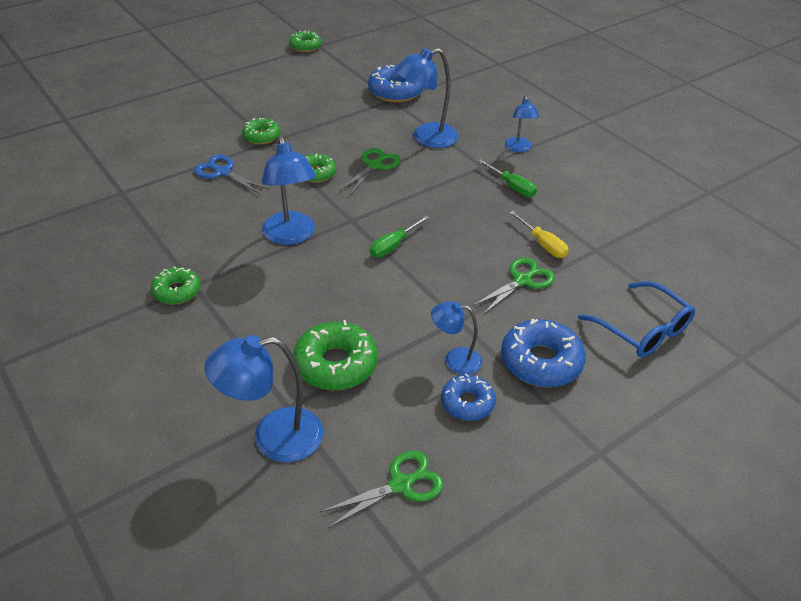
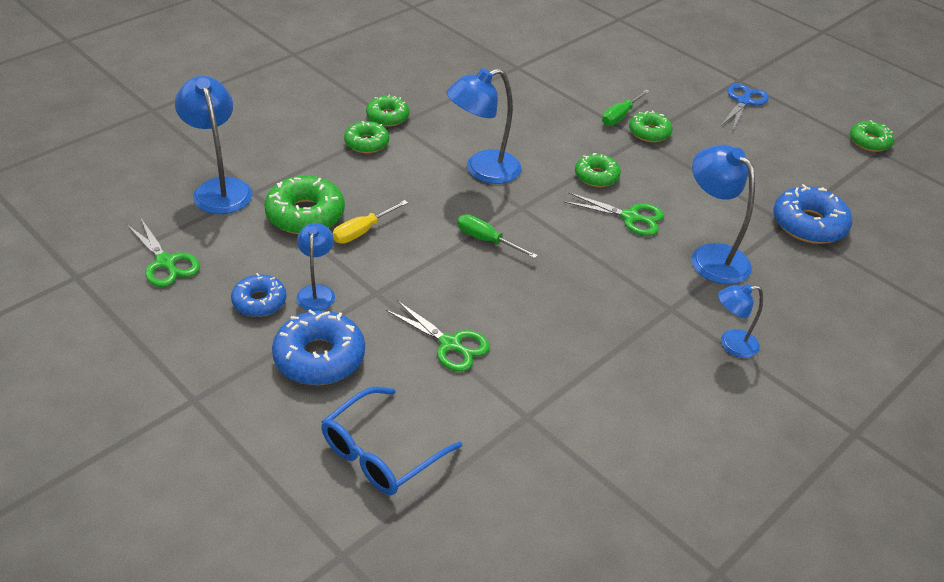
camera: 80 degrees right, 0 degrees up
(221, 311) = (366, 143): none -> green donut
(222, 172) = (572, 116): blue scissors -> blue scissors (743, 101)
(512, 187) = (636, 337): green screwdriver -> green screwdriver (620, 116)
(543, 244) = (524, 364): yellow screwdriver -> yellow screwdriver (362, 231)

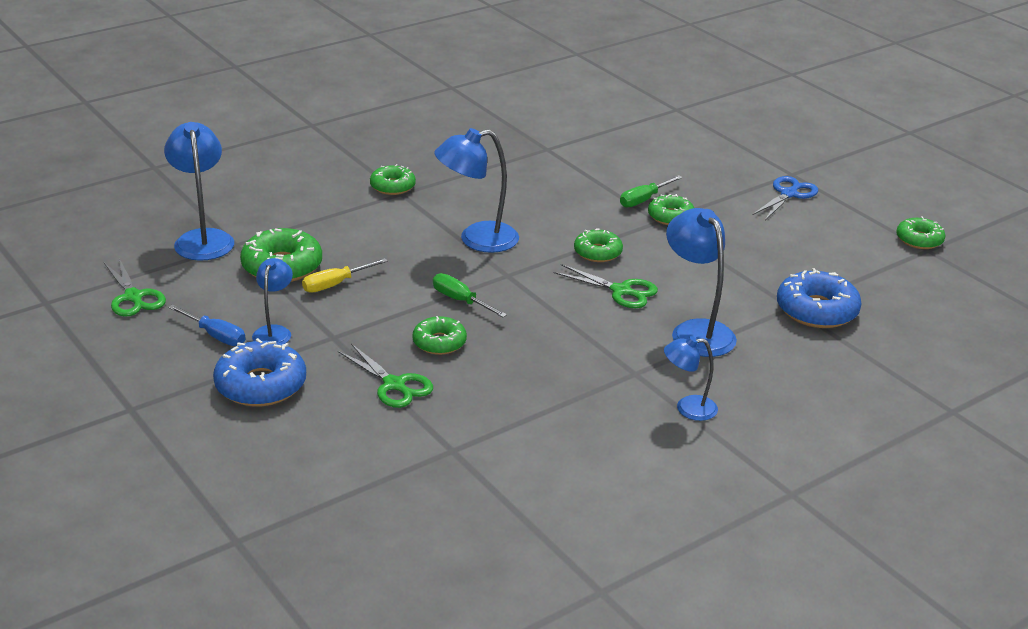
camera: 10 degrees right, 10 degrees down
(259, 302) = (215, 335): blue donut -> blue screwdriver
(366, 143) = (363, 208): green donut -> green donut (439, 342)
(381, 453) = (297, 466): blue glasses -> none

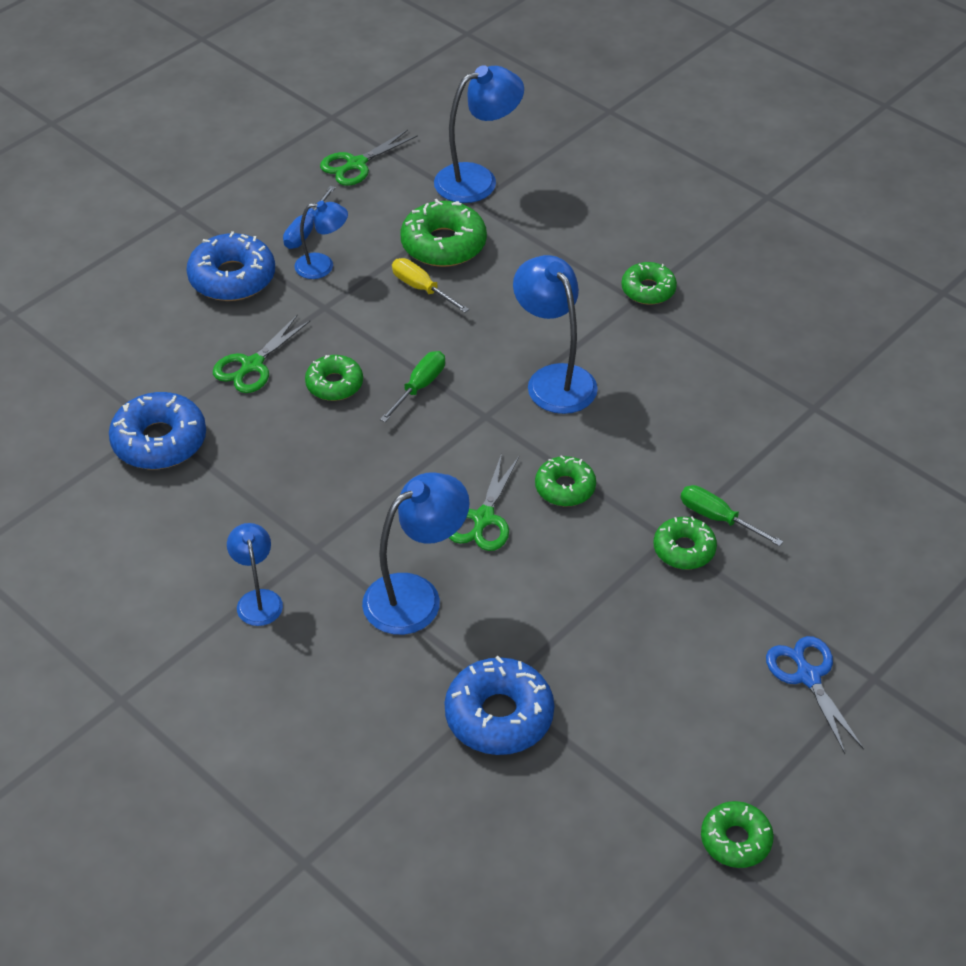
camera: 80 degrees right, 15 degrees up
(477, 448) = (159, 441): none -> blue donut
(789, 194) = (808, 676): blue scissors -> blue scissors turned 135 degrees counterclockwise

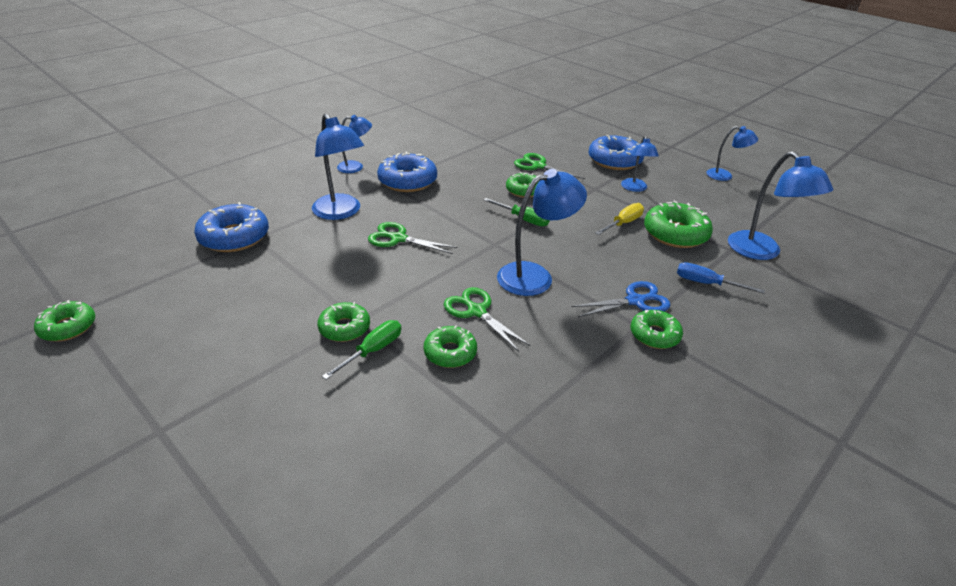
camera: 90 degrees right, 10 degrees down
(159, 441) = (477, 142): blue donut -> blue donut (407, 181)
(281, 172) = (725, 176): none -> blue lamp
(306, 230) = (668, 183): blue screwdriver -> blue screwdriver (706, 283)
(356, 164) = (749, 202): green scissors -> green scissors (476, 311)
(565, 488) = (421, 274): green donut -> green donut (450, 353)
(808, 676) = (185, 386): blue scissors -> blue scissors (635, 301)

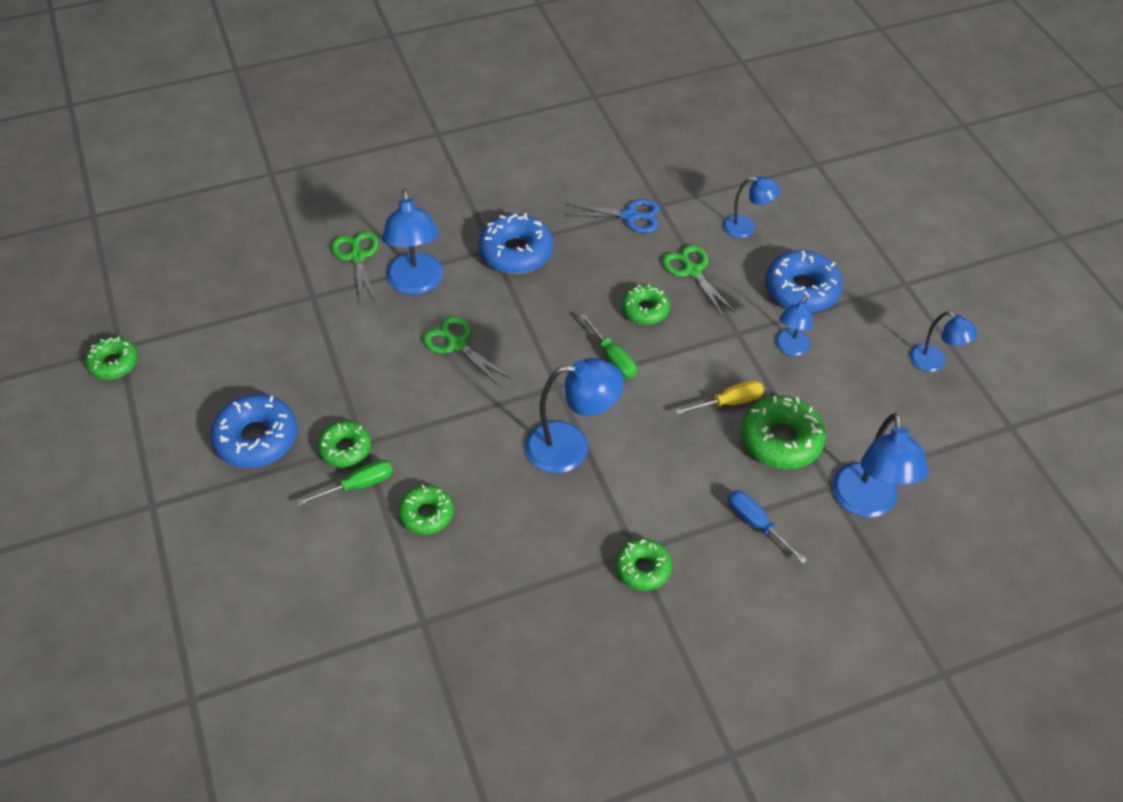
camera: 25 degrees right, 15 degrees up
(234, 237) = (293, 288): blue donut -> blue donut (256, 438)
(356, 167) = (469, 209): blue lamp -> blue lamp (746, 228)
(476, 311) = (480, 473): green scissors -> green scissors (357, 256)
(635, 301) = (656, 518): blue scissors -> blue scissors (630, 216)

